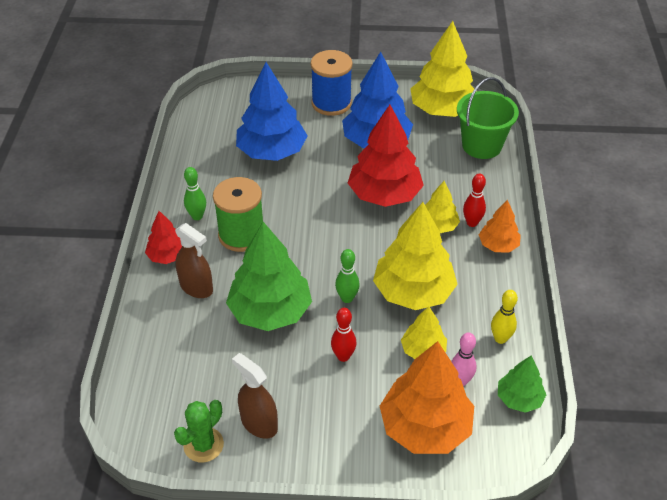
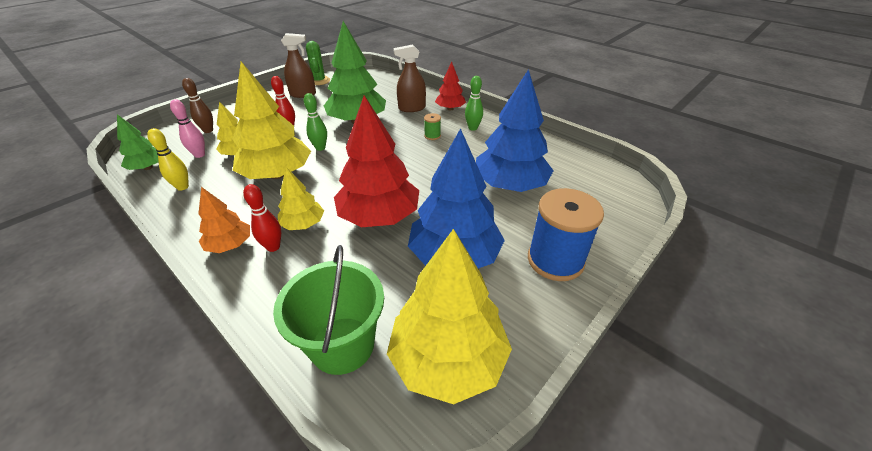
camera: 130 degrees right, 5 degrees down
(241, 235) = (432, 136): green spool -> green spool, size x0.43
(425, 427) = (208, 130): orange tree -> brown bowling pin

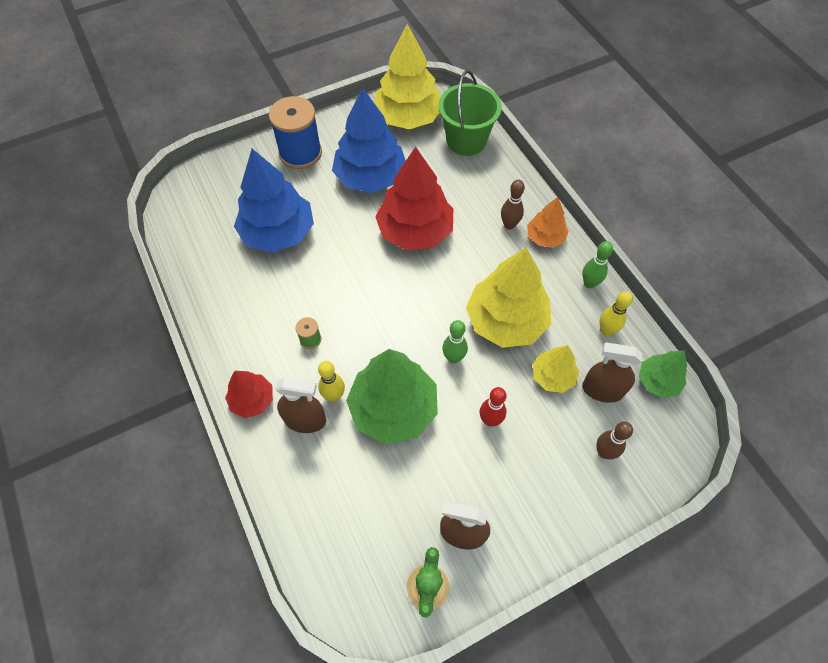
camera: 160 degrees left, 20 degrees up
(199, 155) = (602, 390): pink bowling pin -> brown spray bottle
(273, 247) = (509, 225): red bowling pin -> brown bowling pin
(303, 224) = (483, 242): yellow tree -> none
(399, 118) = (334, 396): none -> yellow bowling pin
(473, 128) = (252, 340): green bowling pin -> green bowling pin (589, 283)

